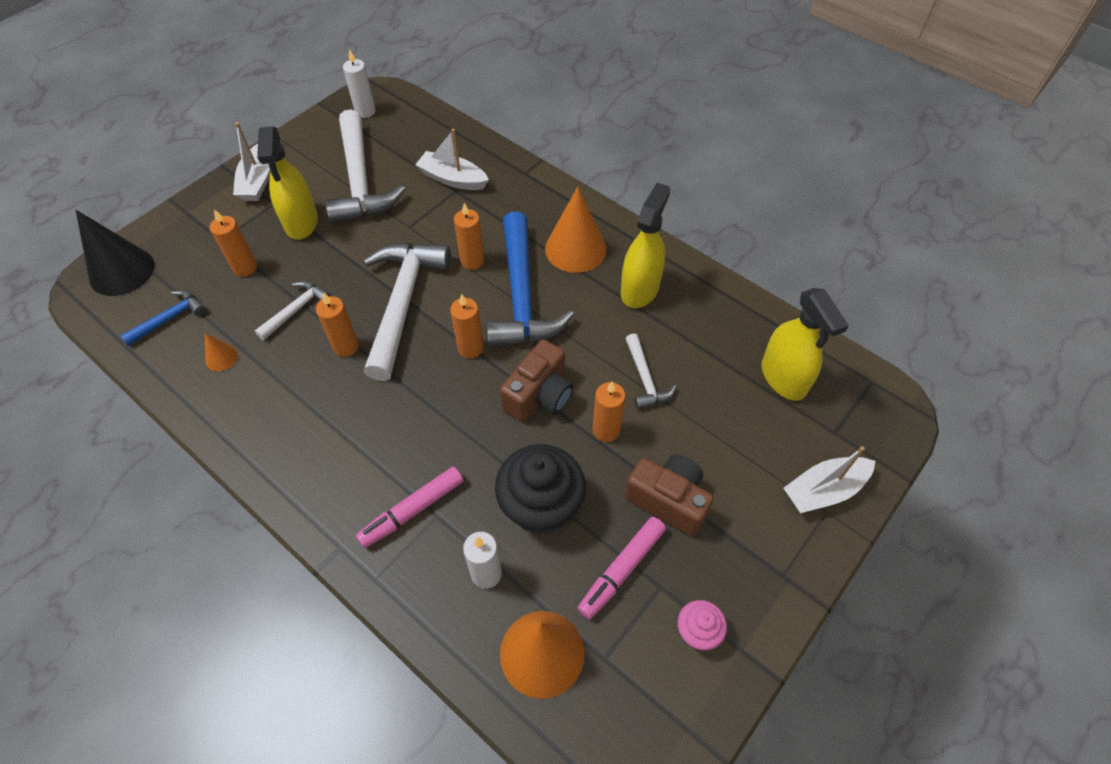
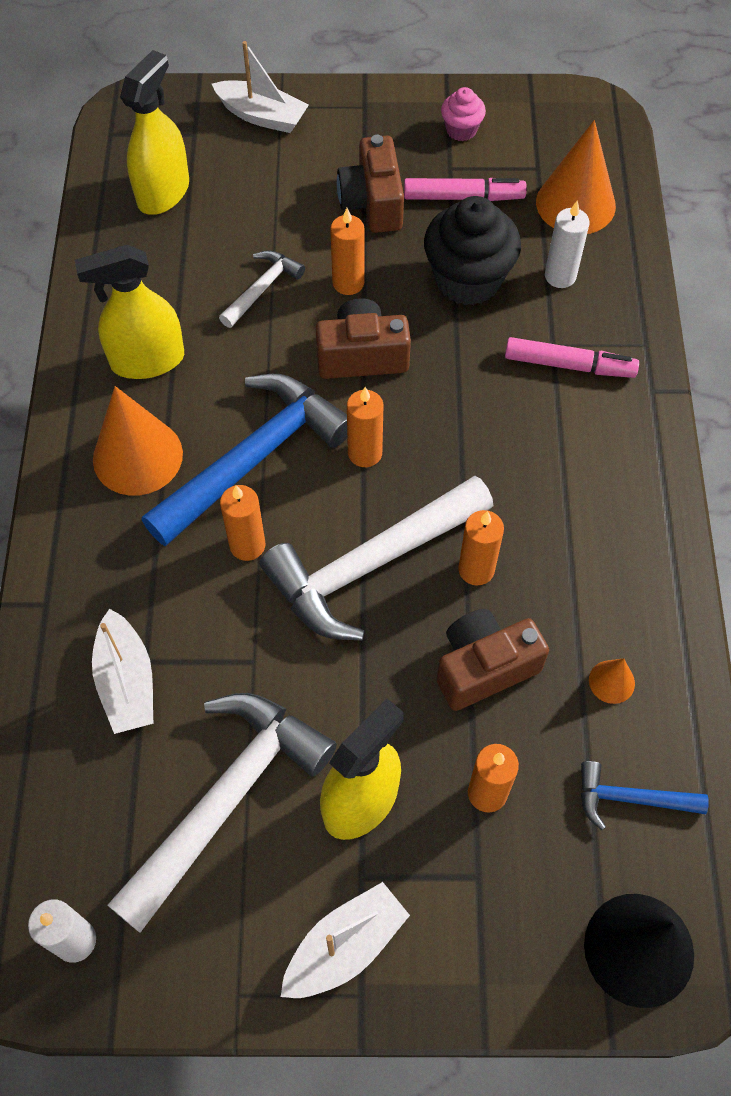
camera: 130 degrees left, 5 degrees up
(296, 310) = (484, 667): white hammer -> brown camera

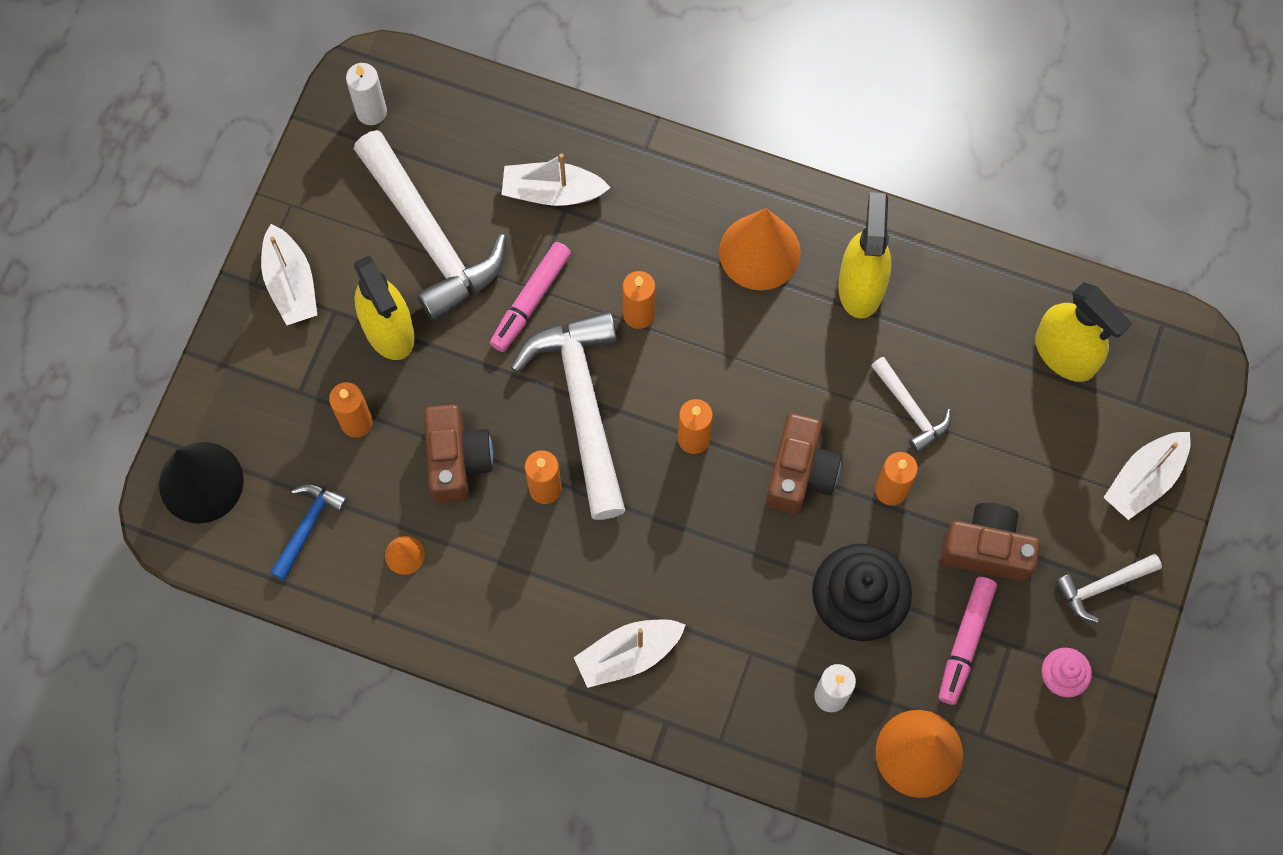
camera: 110 degrees right, 10 degrees up
(254, 459) = (722, 345): blue hammer -> none
(369, 121) = (1103, 586): none -> white hammer
(569, 365) = (722, 657): pink marker -> pink marker (531, 300)
(607, 441) = (628, 655): none -> white boat

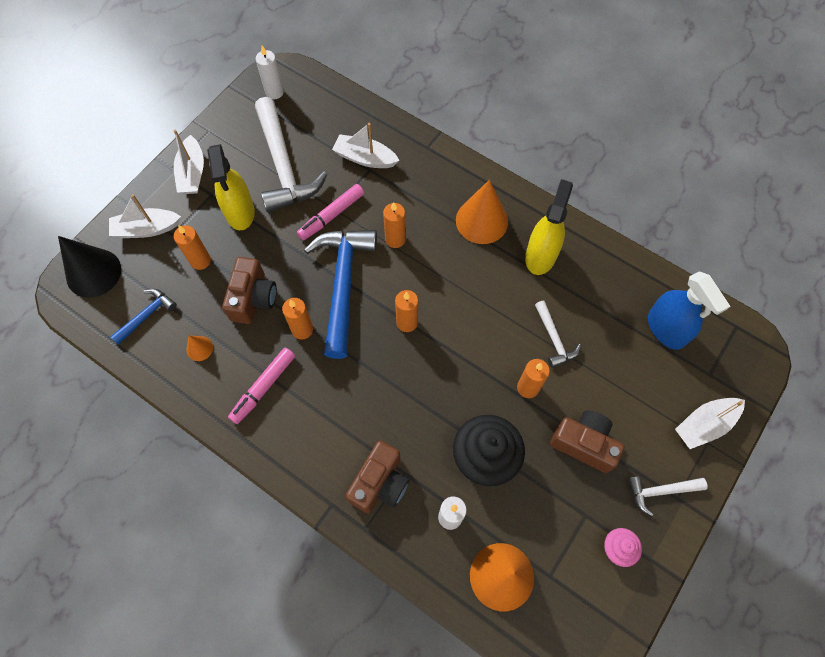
camera: 15 degrees right, 5 degrees down
(583, 406) = (343, 285): white hammer -> blue hammer
(628, 655) = (321, 451): white boat -> white boat (146, 229)
(800, 473) = (470, 361): brown camera -> brown camera (380, 483)
(965, 642) = (554, 505): pink marker -> pink marker (263, 387)
(1065, 353) = (666, 329): yellow spray bottle -> blue spray bottle

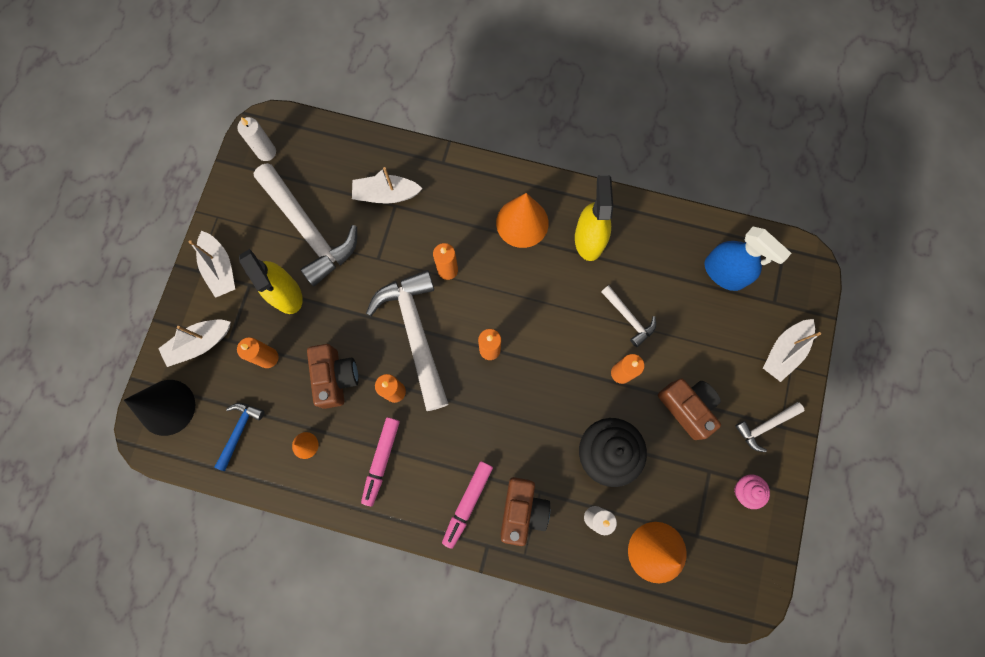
camera: 20 degrees left, 10 degrees up
(331, 216) = (377, 267): pink marker -> pink marker (467, 503)
(343, 285) = (416, 334): blue hammer -> white hammer
(584, 444) = (687, 407): brown camera -> brown camera turned 45 degrees clockwise

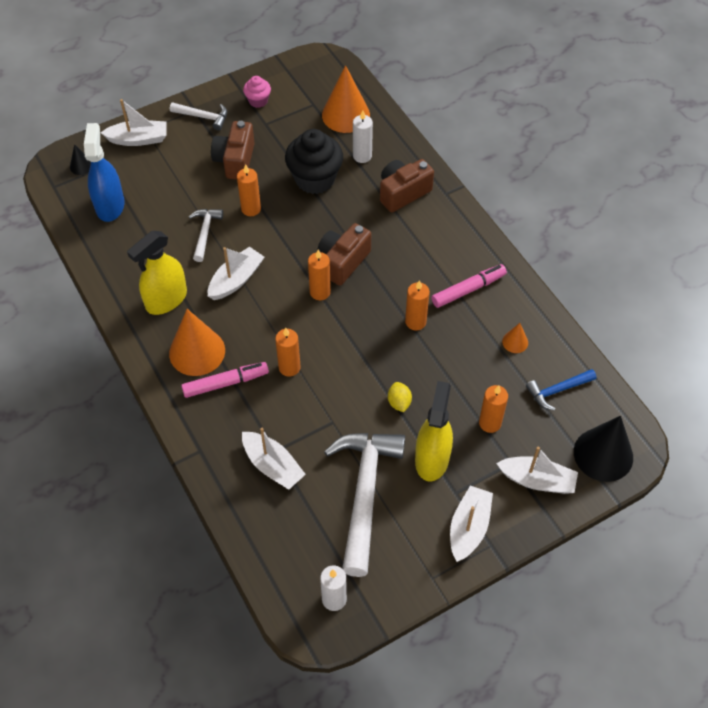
camera: 135 degrees left, 20 degrees down
(336, 377) = (450, 366): brown camera -> brown camera (343, 262)
(346, 314) = (399, 402): none -> yellow lemon
(416, 334) = (360, 345): white hammer -> none
(467, 503) = (434, 222): pink marker -> pink marker (225, 383)
(560, 301) = (236, 280): none -> white boat
(790, 285) = (81, 166): none -> black cone

